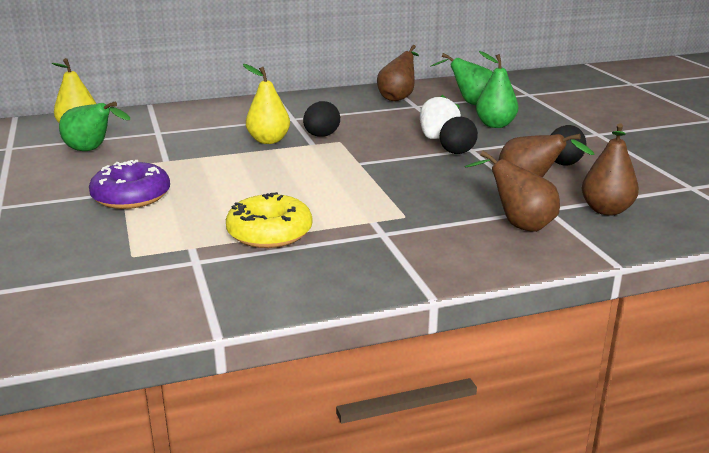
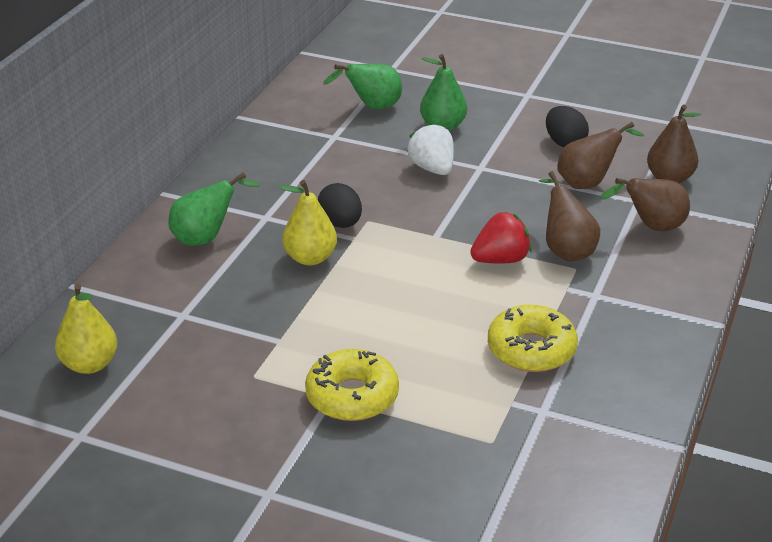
camera: 50 degrees left, 10 degrees up
(92, 150) = (179, 378): green pear -> green pear (206, 238)
(131, 197) = (352, 396): purple donut -> yellow donut
(367, 189) = (500, 260): none -> red strawberry
(398, 97) = (297, 133): brown pear -> brown pear (566, 250)
(456, 153) = (480, 178): black egg -> none

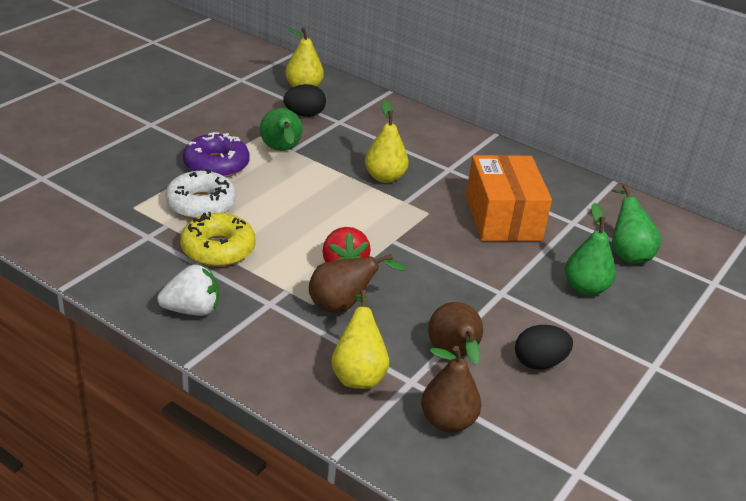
camera: 100 degrees right, 0 degrees up
(206, 238) = (428, 141): green pear -> green pear (281, 151)
(340, 223) = (428, 199): black egg -> black egg (304, 114)
(350, 175) = (503, 218): none -> orange box
(352, 396) = (216, 165): yellow donut -> purple donut
(432, 168) = (504, 263): white strawberry -> white strawberry (192, 310)
(451, 385) = (201, 204): none -> white donut
(651, 227) = (358, 373): brown pear -> yellow pear

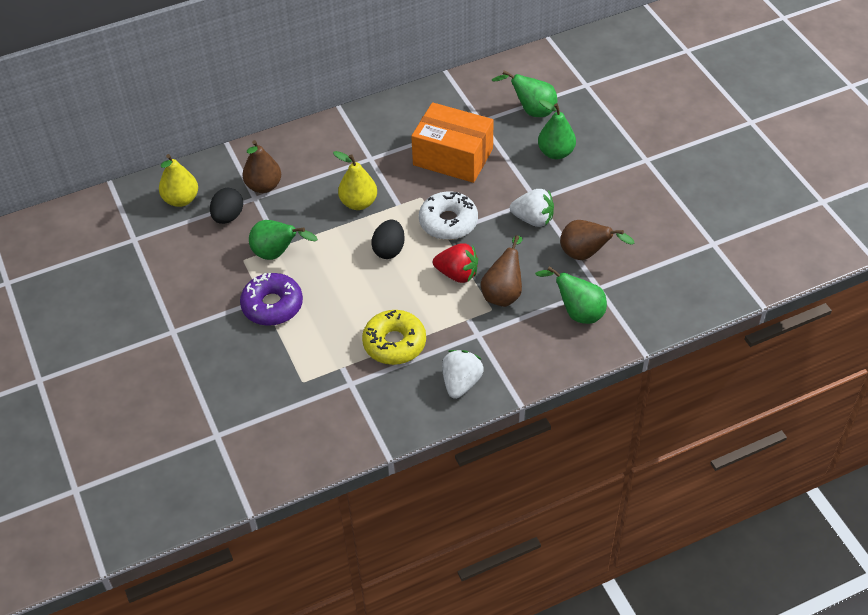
camera: 55 degrees left, 15 degrees up
(201, 204) = (326, 334): white donut -> white donut (448, 222)
(358, 373) = (577, 312): yellow pear -> green pear
(447, 421) = (643, 285): brown pear -> brown pear (264, 186)
(470, 298) = (533, 219): none -> white strawberry
(539, 363) = (614, 214): black egg -> black egg (389, 250)

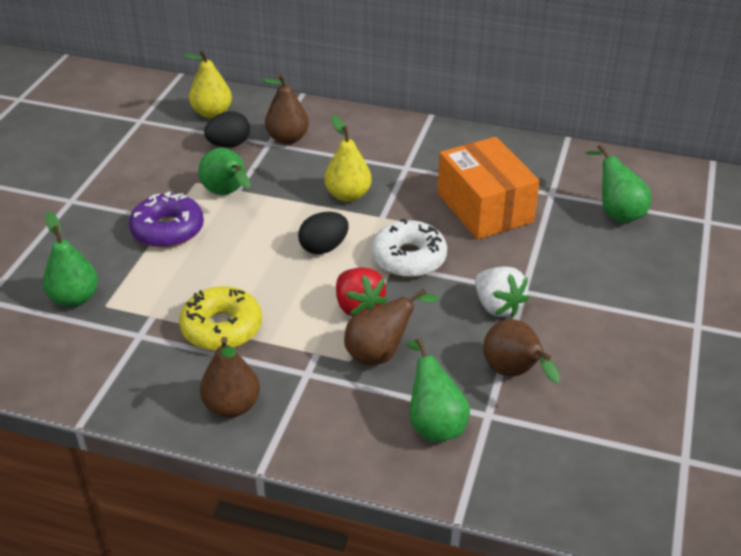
camera: 40 degrees right, 10 degrees down
(461, 383) = (232, 406): white strawberry -> brown pear
(556, 153) = (597, 262): green pear -> green pear (75, 298)

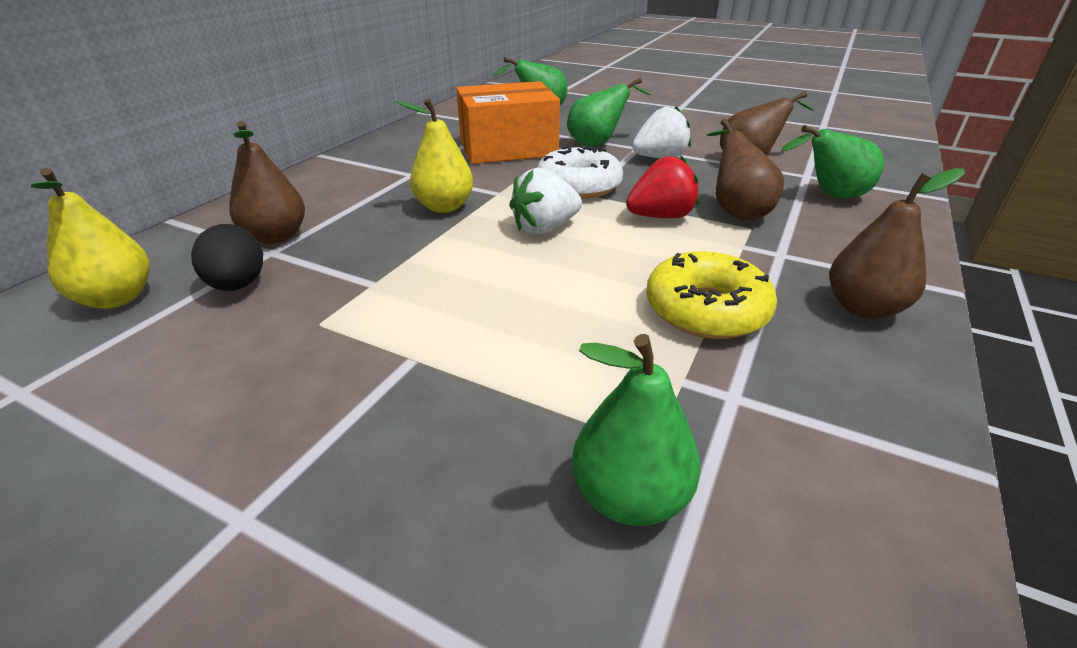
camera: 80 degrees left, 5 degrees down
(168, 230) = (444, 357): purple donut -> none
(227, 193) = (378, 292): green pear -> green pear (598, 144)
(324, 248) = (545, 228): black egg -> white strawberry

